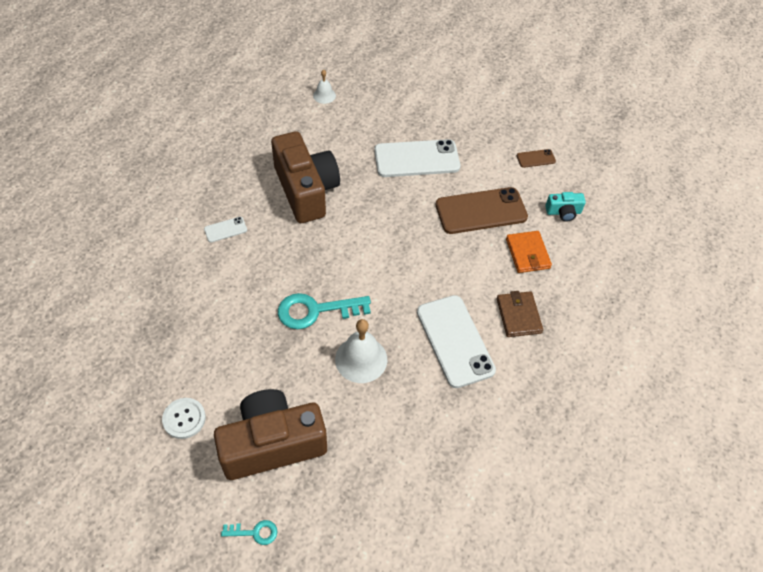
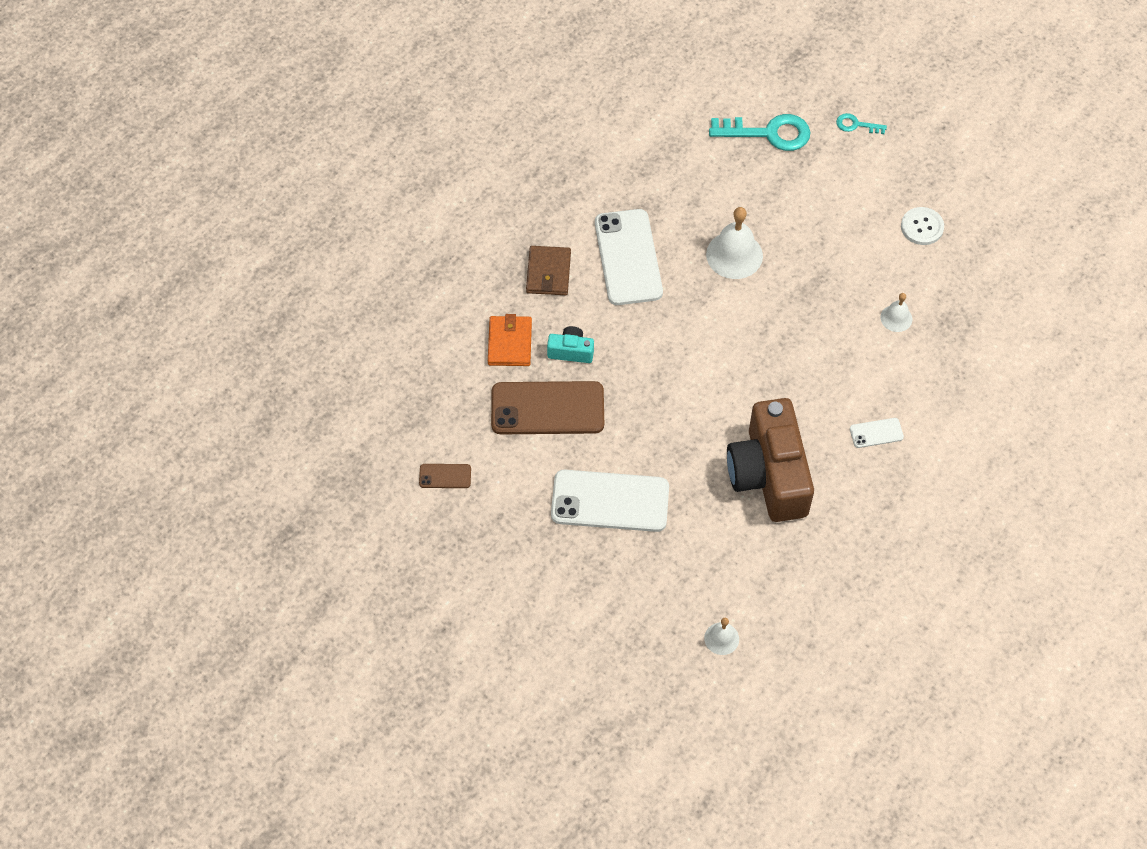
camera: 165 degrees left, 5 degrees up
(209, 324) = (896, 318): none -> white bell
(272, 444) = (835, 191): brown camera -> none
(315, 311) = (776, 314): turquoise key -> turquoise key (769, 133)
(563, 212) = (442, 390): turquoise camera -> turquoise camera (571, 351)

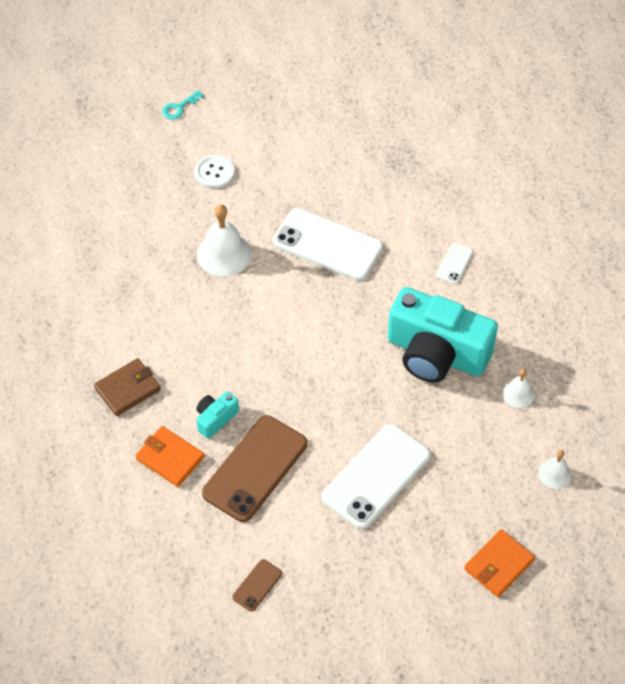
camera: 55 degrees left, 5 degrees down
(548, 273) = (127, 389): brown wallet -> brown wallet turned 75 degrees counterclockwise
(598, 644) = (498, 565): none -> orange wallet
(628, 257) = (163, 325): white phone -> white phone (327, 245)
(768, 475) = (436, 354): brown camera -> turquoise camera
(769, 133) = (135, 164): turquoise key -> none
(896, 318) = (367, 190): white bell -> white bell (518, 394)
(922, 227) = (303, 126): white button -> white button (214, 173)

